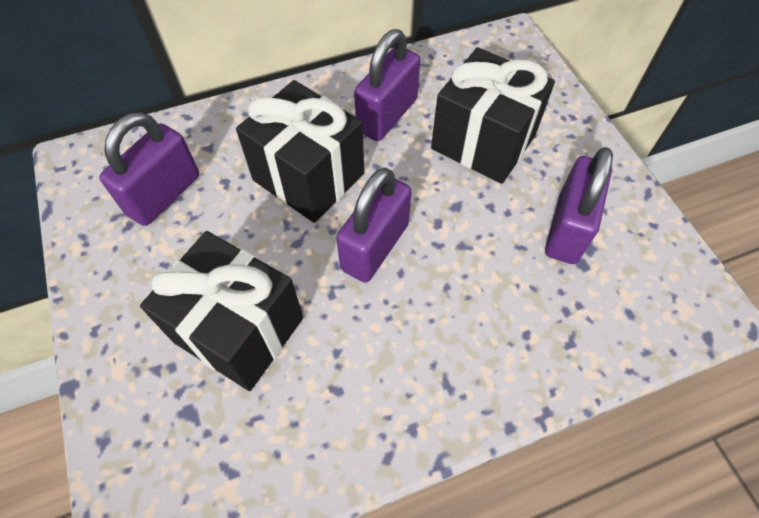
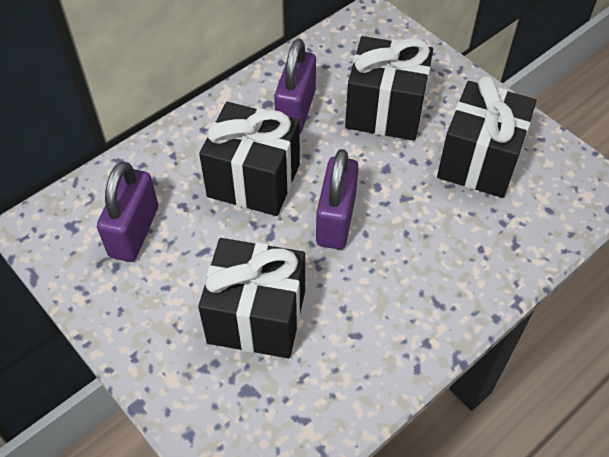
camera: 20 degrees left, 5 degrees down
(567, 229) = (479, 161): purple padlock -> black gift

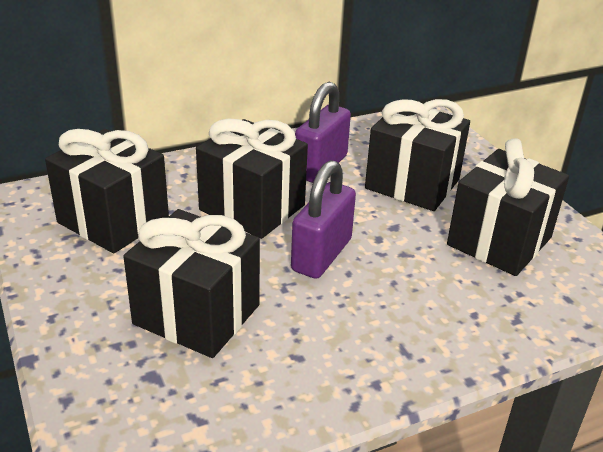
camera: 15 degrees right, 20 degrees down
(134, 231) = (113, 220): purple padlock -> black gift

